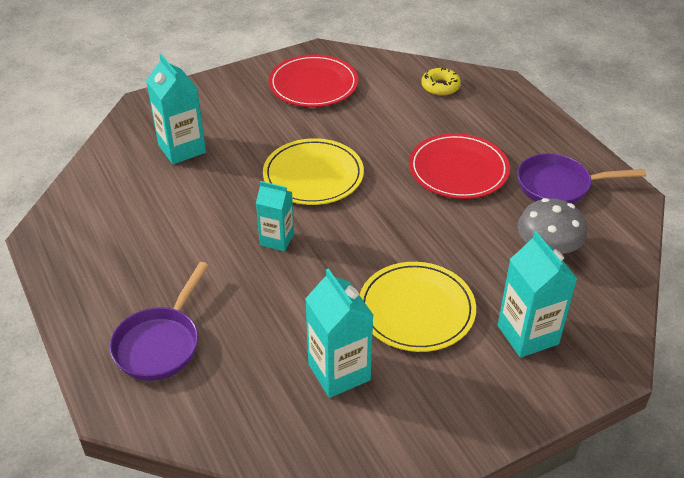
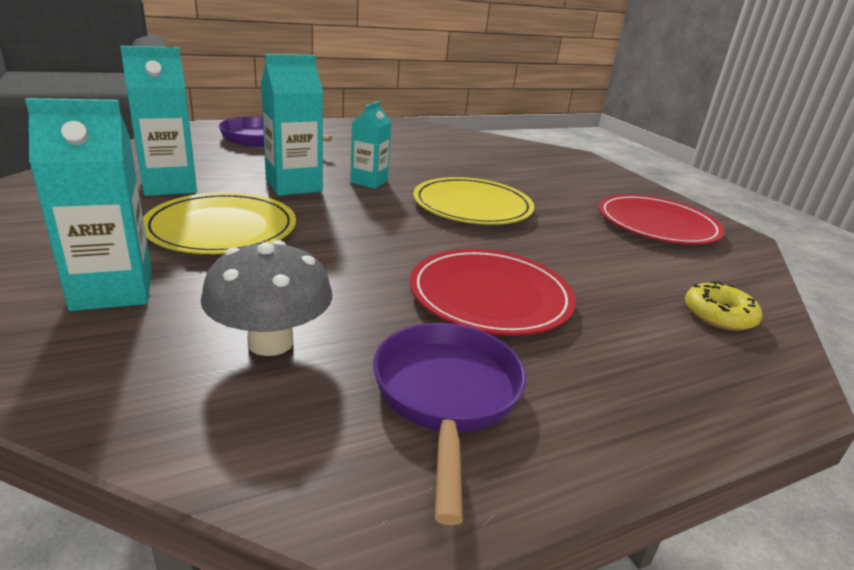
camera: 90 degrees right, 15 degrees down
(182, 149) = (510, 161): turquoise carton -> turquoise carton (293, 186)

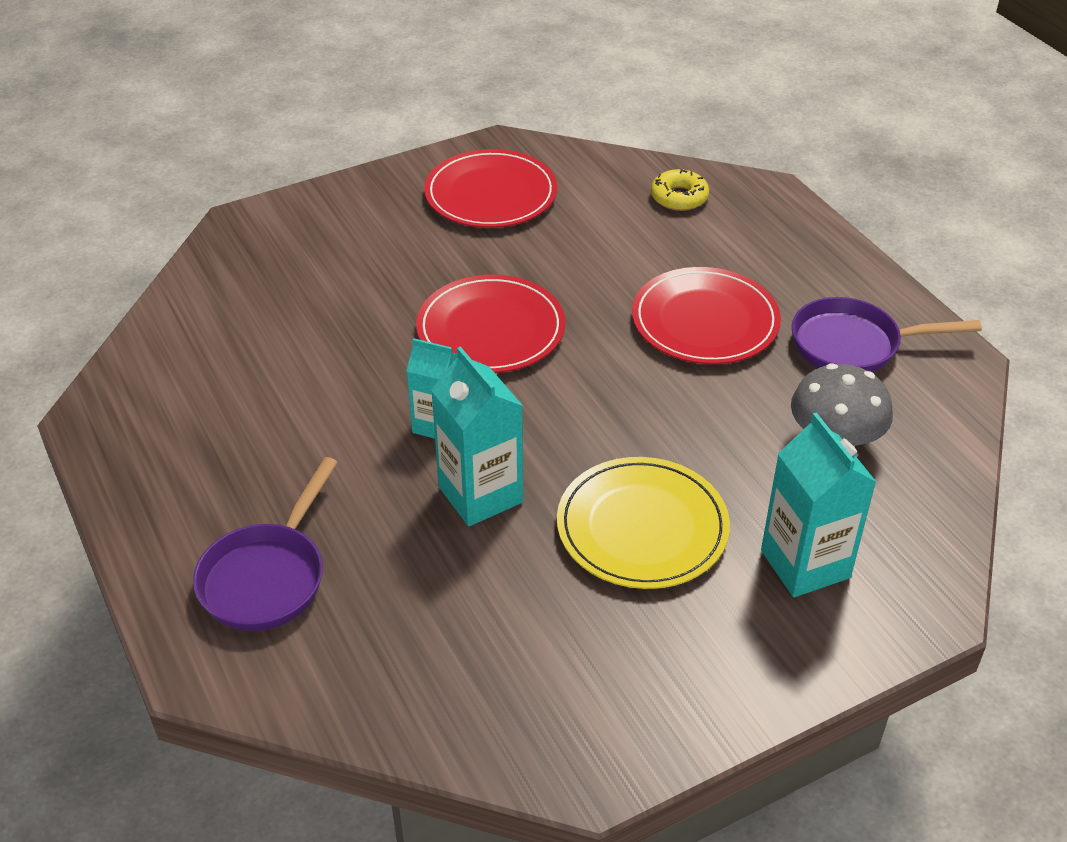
camera: 90 degrees left, 15 degrees up
(169, 186) = (529, 619): turquoise carton -> none
(472, 206) = (491, 329): yellow plate -> red plate

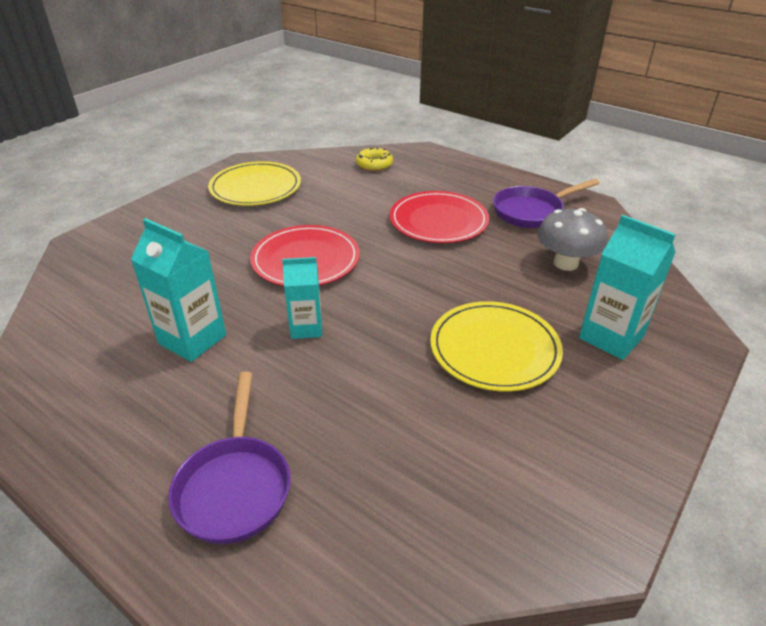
camera: 25 degrees left, 5 degrees down
(480, 494) = (369, 364): turquoise carton -> turquoise carton (192, 339)
(491, 194) = (255, 187): red plate -> yellow plate

